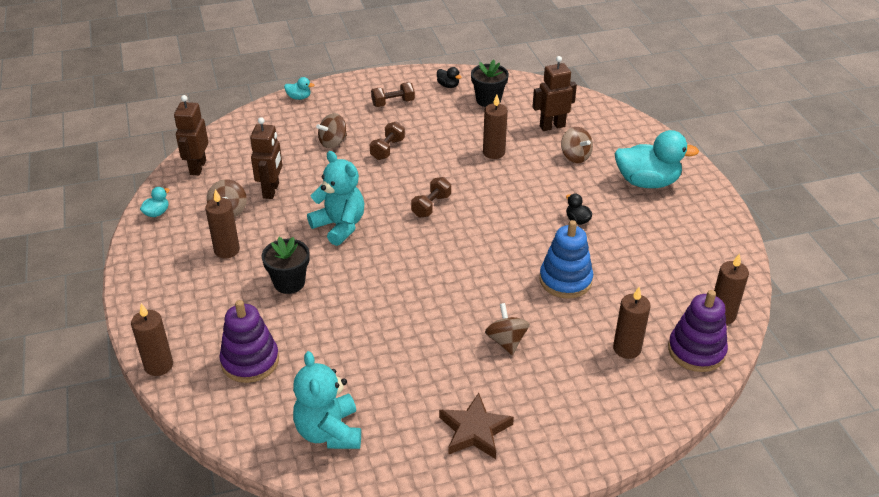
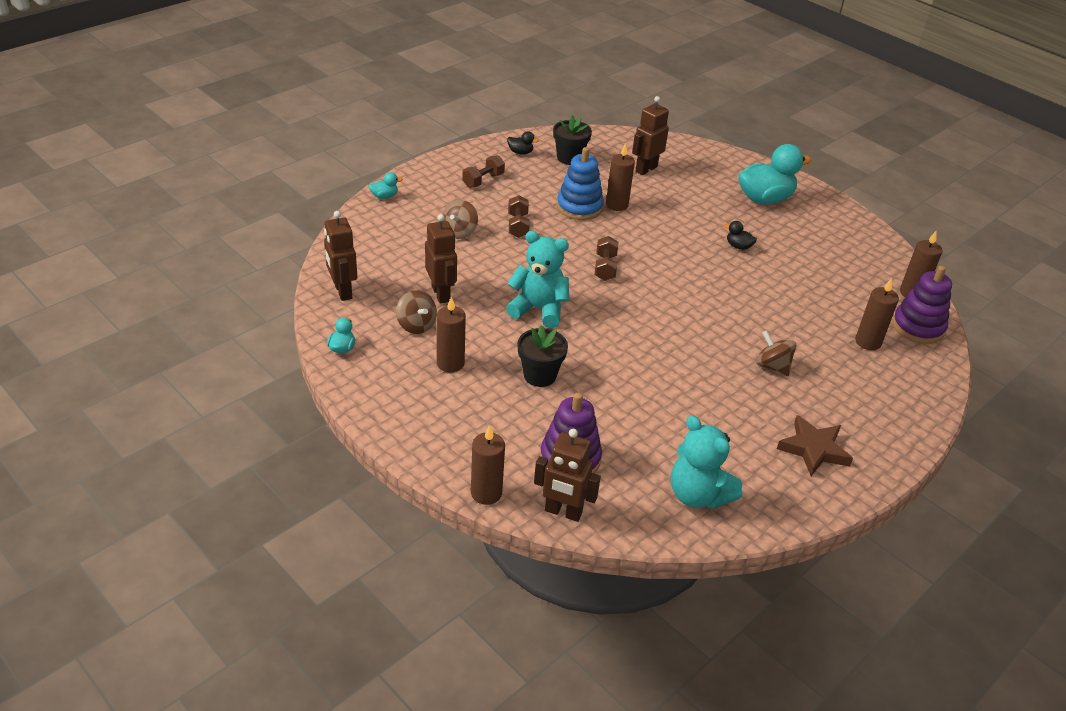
camera: 30 degrees left, 0 degrees up
(203, 403) = (563, 512): none -> brown robot
(565, 280) = (773, 300): blue stacking toy -> blue stacking toy (579, 207)
(575, 156) = (688, 191): brown spinning top -> none

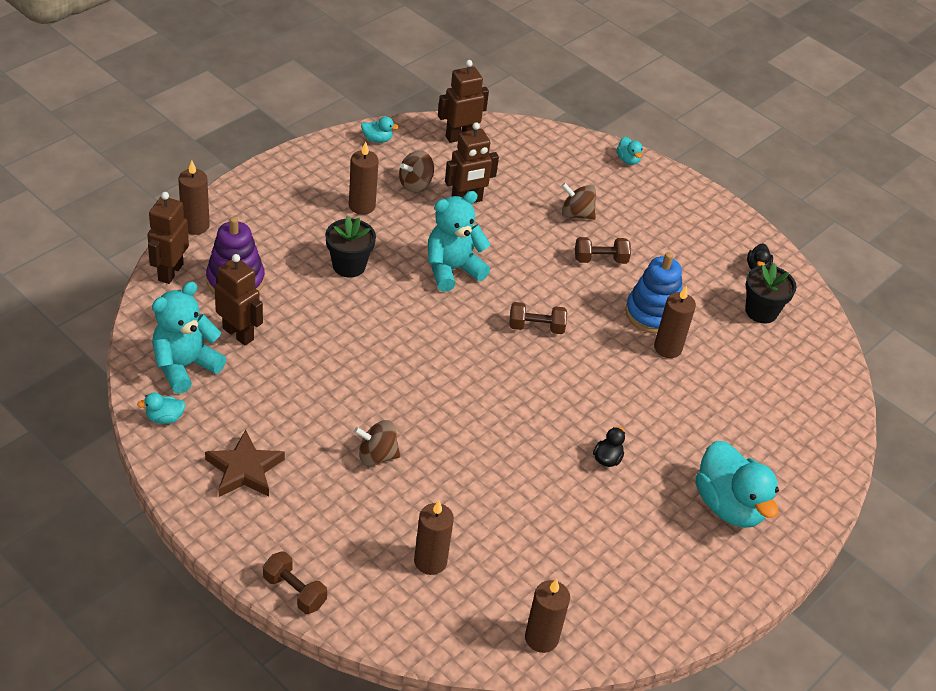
camera: 85 degrees right, 5 degrees up
(483, 180) = (683, 234): brown dumbbell -> brown dumbbell (294, 591)
(539, 309) = (452, 270): turquoise teddy bear -> turquoise teddy bear turned 135 degrees counterclockwise
(646, 169) = (761, 384): brown robot -> brown robot (238, 333)
(769, 508) = (164, 418): none -> turquoise duck
(772, 366) = (376, 455): brown spinning top -> brown spinning top turned 135 degrees counterclockwise
(918, 327) = (467, 626): purple stacking toy -> none

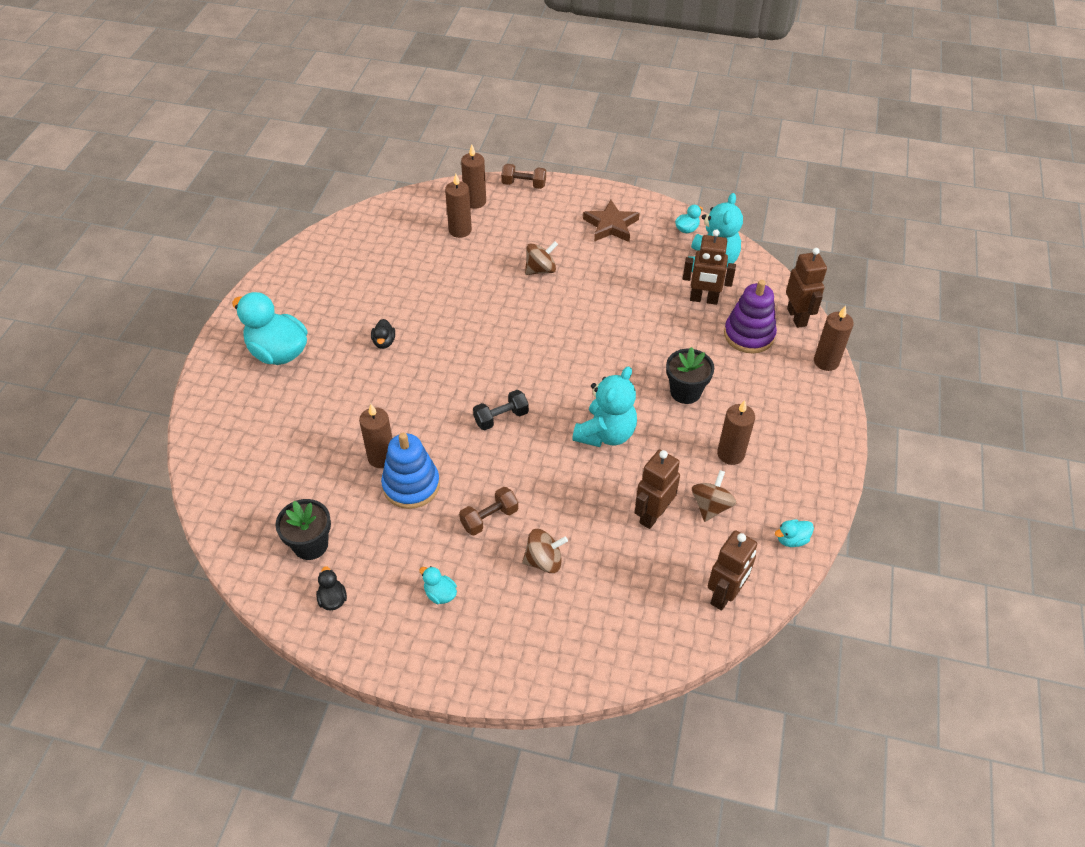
camera: 155 degrees right, 5 degrees up
(536, 327) = (501, 418): brown dumbbell -> black dumbbell
(541, 638) = (367, 223): brown candle -> brown candle (475, 201)
(628, 160) = (538, 676): turquoise duck -> turquoise duck (440, 594)

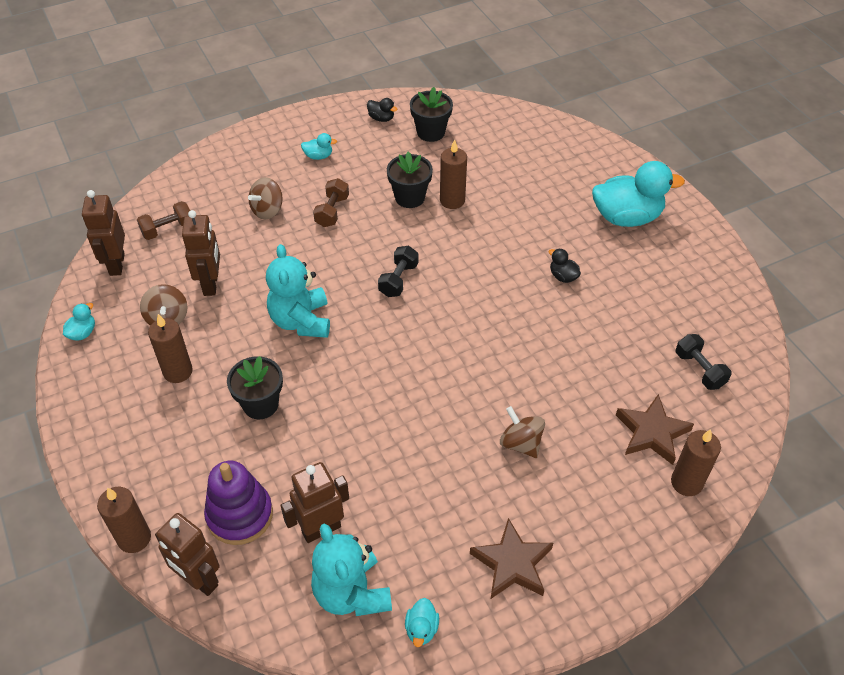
camera: 140 degrees right, 0 degrees up
(386, 240) = (699, 370): none -> black dumbbell
(411, 485) = (410, 197): blue stacking toy -> black flower pot
(460, 230) = (651, 432): brown candle -> brown star
(524, 184) = (670, 551): brown dumbbell -> brown dumbbell (167, 229)
(540, 270) = (520, 443): brown spinning top -> brown spinning top turned 120 degrees clockwise

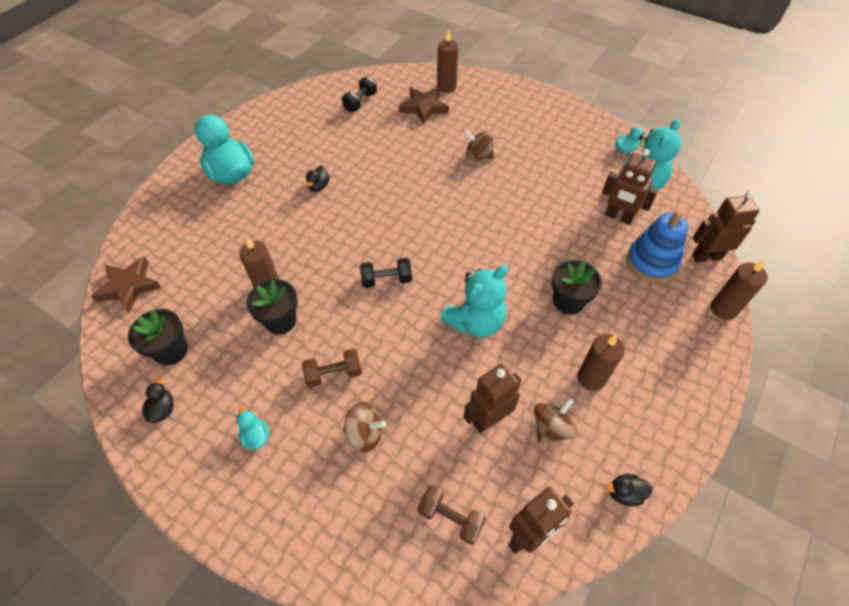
camera: 120 degrees left, 5 degrees up
(82, 333) = (624, 493): turquoise duck -> black duck
(199, 580) = (706, 256): brown robot -> brown robot turned 105 degrees counterclockwise
(240, 515) = (651, 262): purple stacking toy -> blue stacking toy
(512, 563) = (556, 131): brown star -> brown star (129, 286)
(520, 443) = (478, 155): brown spinning top -> brown spinning top turned 90 degrees clockwise

